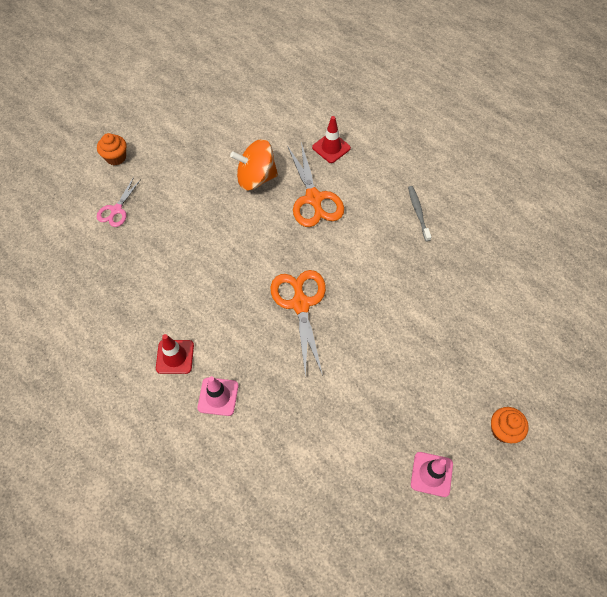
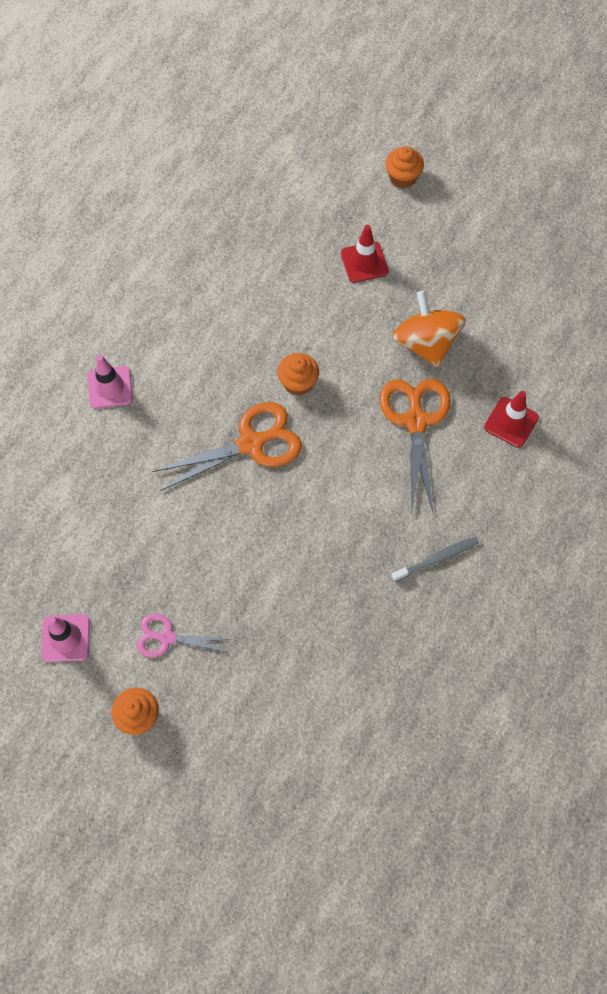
camera: 75 degrees right, 5 degrees up
(116, 210) = (324, 205): pink scissors -> pink scissors (167, 637)
(175, 357) = (147, 329): red traffic cone -> red traffic cone (364, 262)
(260, 262) = (298, 383): none -> orange cupcake
(314, 199) = (415, 421): orange scissors -> orange scissors turned 120 degrees clockwise

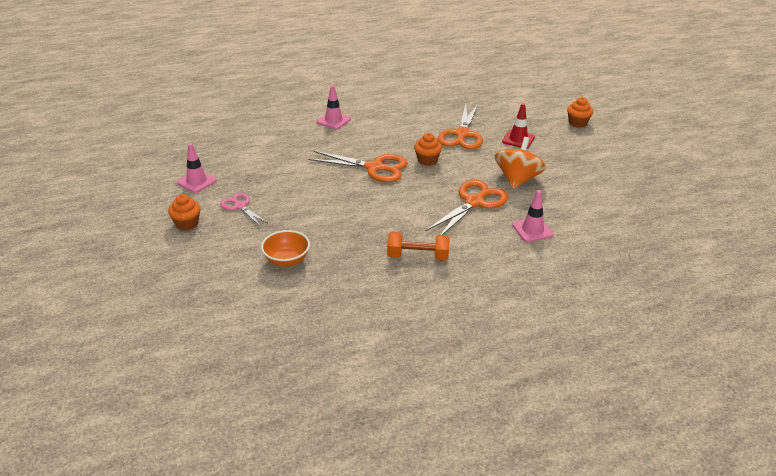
camera: 40 degrees right, 30 degrees down
(292, 300) = (462, 134): none -> orange scissors
(312, 678) = (287, 260): none -> orange bowl
(437, 559) = (417, 256): grey toothbrush -> orange dumbbell
(511, 422) = (532, 230): red traffic cone -> pink traffic cone

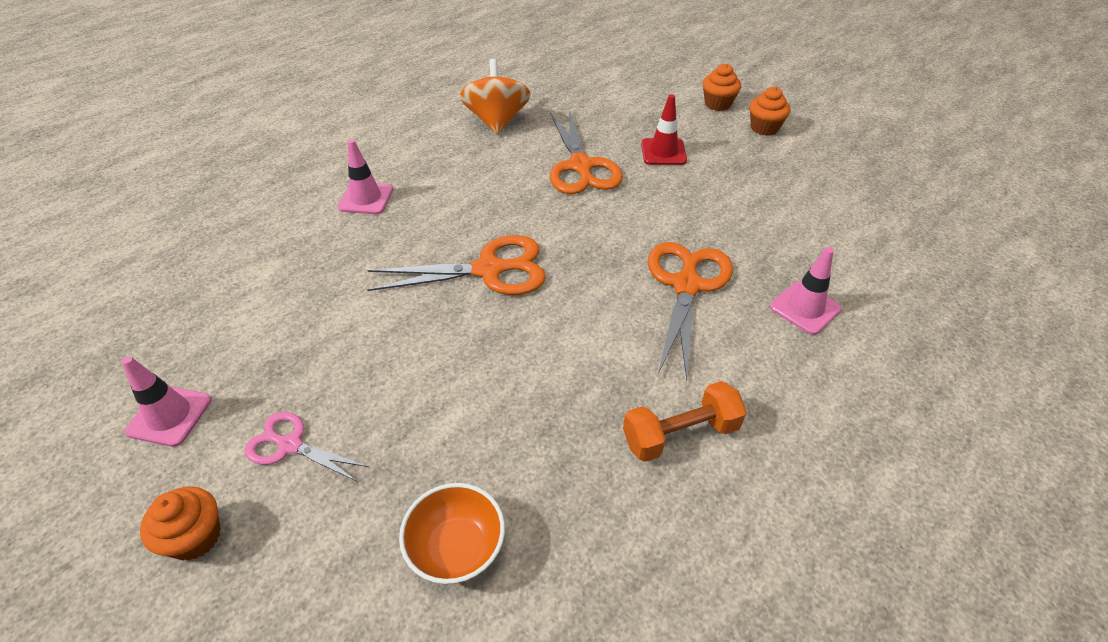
camera: 25 degrees left, 10 degrees up
(427, 160) = (562, 229): orange cupcake -> orange cupcake (764, 128)
(517, 179) = (714, 221): orange spinning top -> orange spinning top (497, 121)

